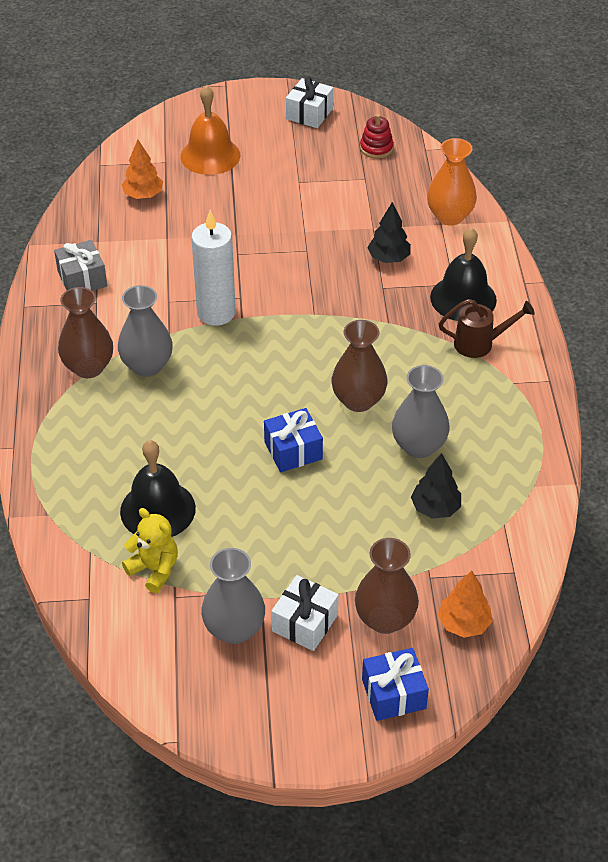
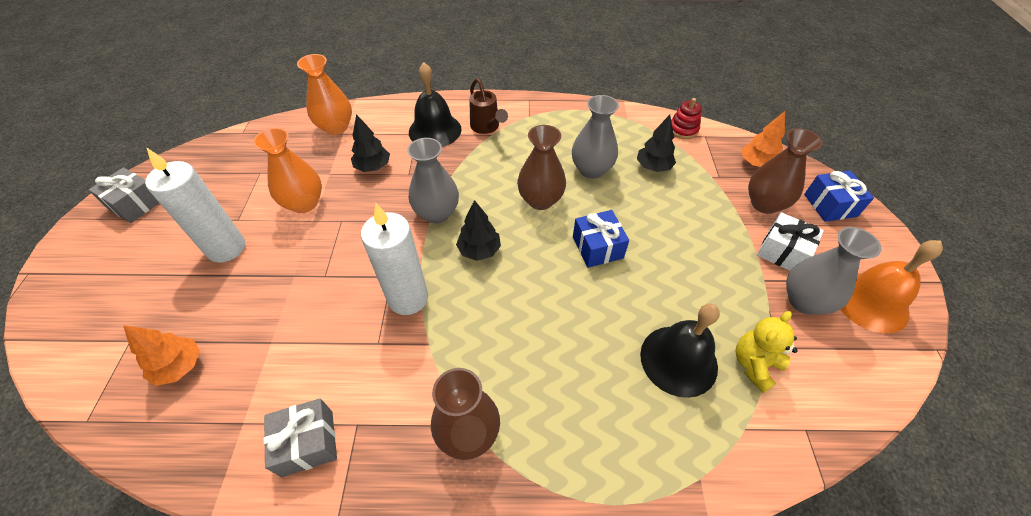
camera: 85 degrees left, 5 degrees up
(147, 365) = (475, 367): grey vase -> grey vase (437, 213)
(210, 155) = (148, 293): orange bell -> orange bell (870, 302)
(263, 185) = (226, 248): none -> white candle
(278, 356) = (479, 250): none -> black tree
(309, 114) = (135, 204): white gift -> grey gift
(326, 220) = (304, 203): none -> orange vase
(376, 148) = (221, 162): red stacking toy -> red stacking toy (683, 129)
(480, 344) = (486, 127): brown watering can -> brown watering can turned 150 degrees clockwise

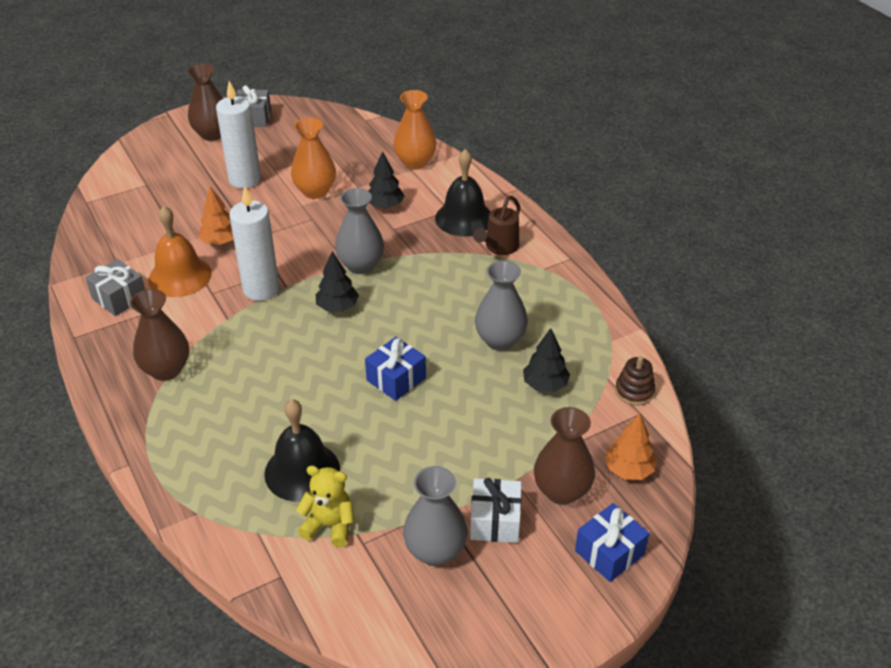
camera: 60 degrees right, 10 degrees down
(180, 366) = (140, 215): orange tree -> orange tree (220, 241)
(540, 200) = (427, 321): brown vase -> brown vase (212, 134)
(683, 129) = (634, 391): red stacking toy -> brown stacking toy
(870, 302) = (474, 609): orange bell -> orange bell (180, 276)

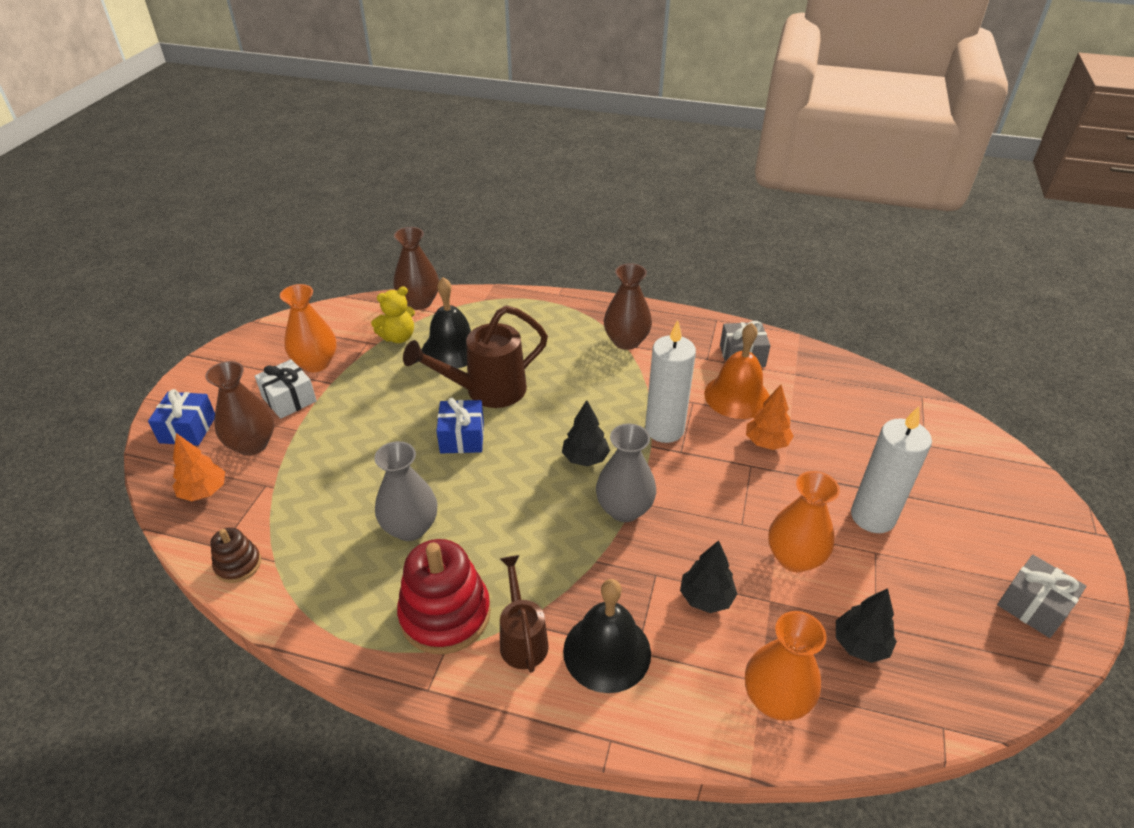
camera: 135 degrees right, 0 degrees up
(212, 134) = (1010, 545): brown vase -> brown vase (419, 302)
(330, 405) = (487, 391): none -> brown watering can
(435, 551) = (316, 363): grey vase -> orange vase
(528, 282) = (445, 614): none -> red stacking toy
(545, 385) = (331, 514): black tree -> black tree (860, 644)

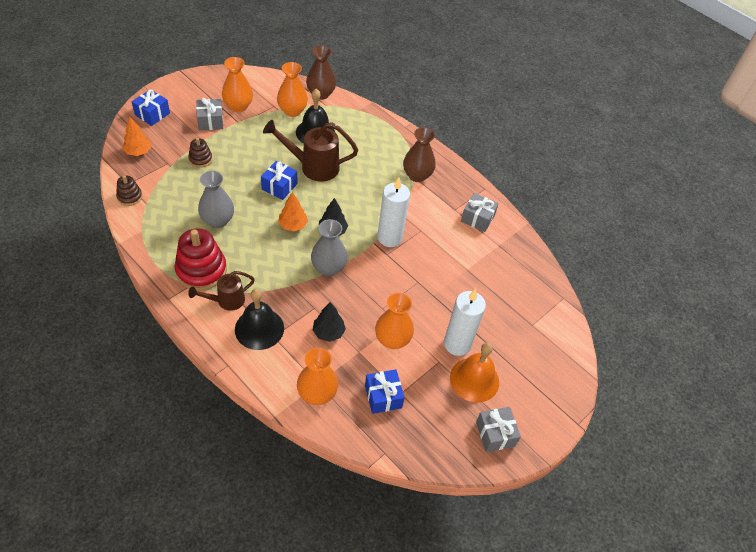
camera: 25 degrees right, 10 degrees up
(252, 444) = (176, 138): brown vase -> none
(289, 399) = (210, 121): white gift -> grey gift
(314, 456) = (200, 159): none -> brown stacking toy
(398, 337) = (292, 111): yellow teddy bear -> orange vase
(522, 638) = (226, 301): brown watering can -> brown watering can turned 135 degrees counterclockwise
(737, 396) = (450, 240): orange bell -> orange bell (474, 379)
(766, 442) = (439, 274): orange tree -> orange tree (293, 225)
(860, 644) = (383, 396): black tree -> blue gift

